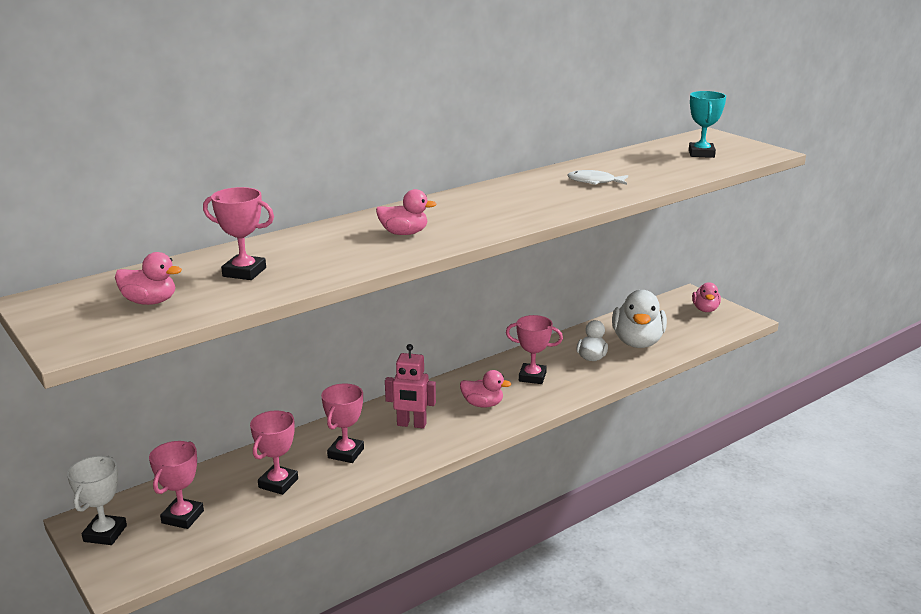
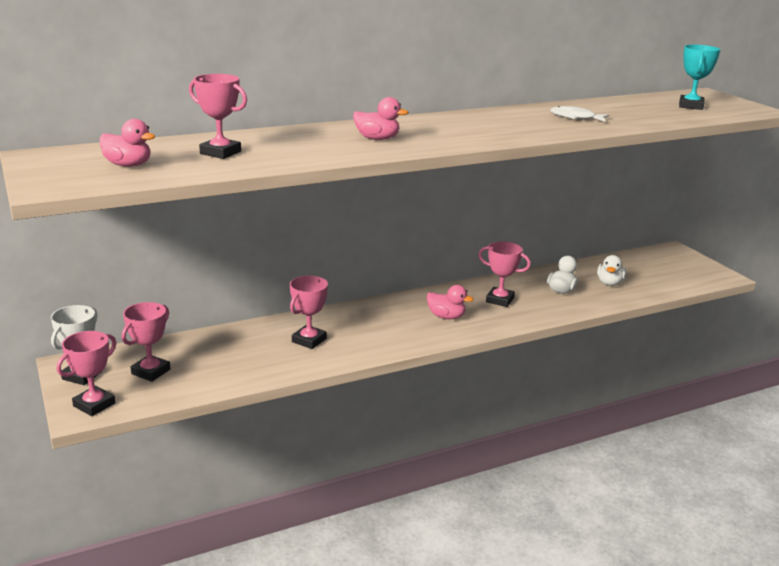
camera: 10 degrees right, 0 degrees up
(278, 483) = (241, 356): pink trophy -> pink trophy (94, 405)
(411, 424) = (375, 325): pink robot -> none
(637, 342) = (609, 283): white duck -> white duck, size x0.55
(705, 309) = (684, 263): pink duck -> none

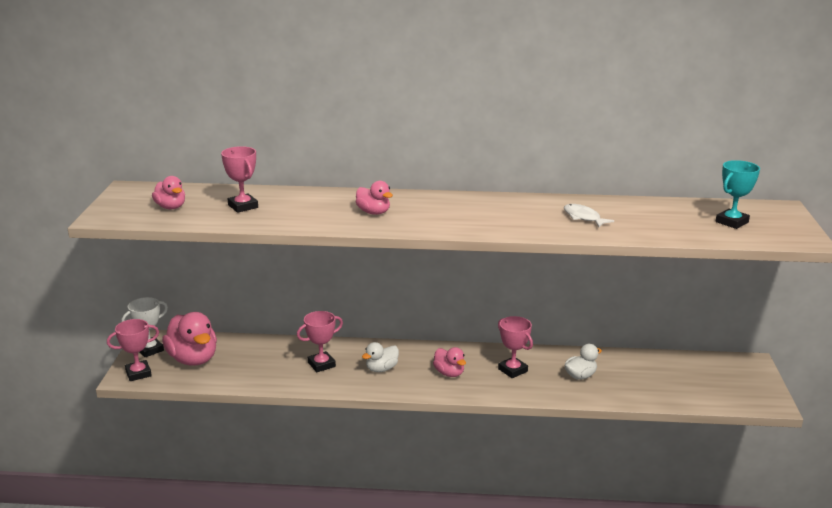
camera: 30 degrees right, 0 degrees up
(151, 372) = (193, 359): pink trophy -> pink duck
(609, 283) = (637, 380): white duck -> white duck (381, 369)

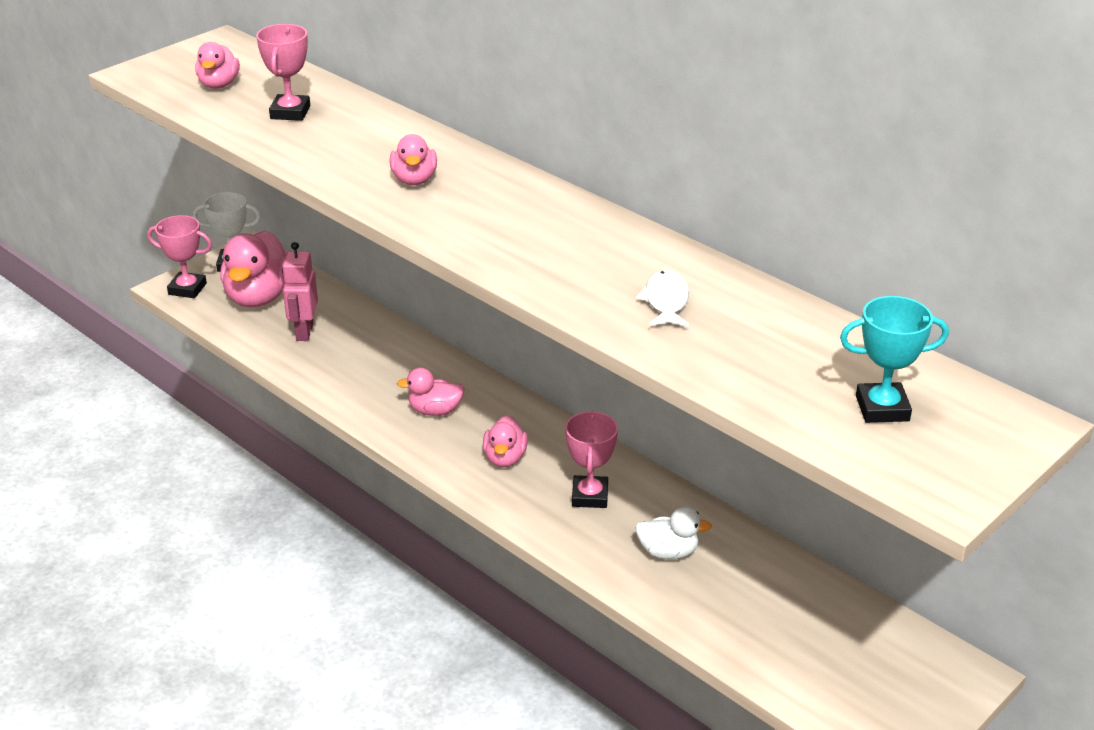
camera: 40 degrees right, 10 degrees up
(249, 364) = (304, 332): none -> pink robot
(321, 364) = (377, 370): pink trophy -> none
(381, 369) = (435, 411): white duck -> pink duck

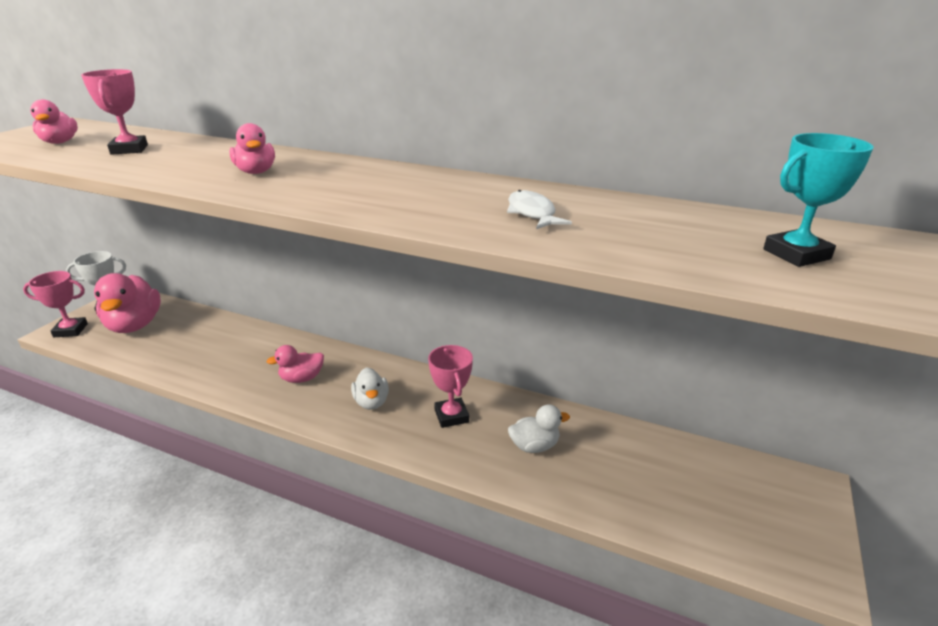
camera: 20 degrees left, 5 degrees down
(304, 332) = (177, 343): pink robot -> none
(505, 458) = (371, 402): pink duck -> white duck

